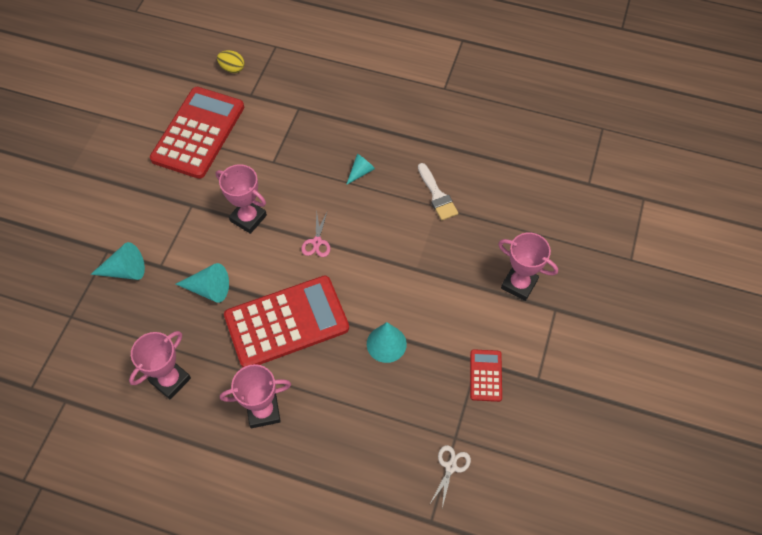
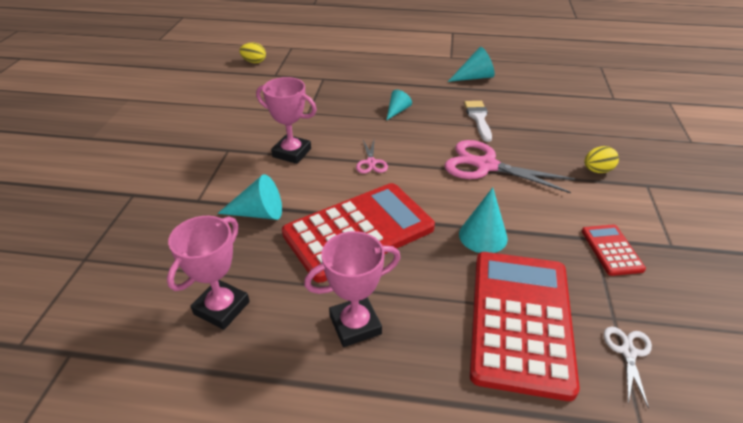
camera: 10 degrees left, 20 degrees down
(125, 270) = (154, 209): turquoise cone -> turquoise cone (474, 77)
(198, 133) = (228, 101): red calculator -> red calculator (520, 320)
(419, 262) = (486, 166): none -> pink scissors
(437, 195) = (478, 118): white brush -> white brush turned 150 degrees counterclockwise
(519, 284) = (597, 170): pink trophy -> yellow egg

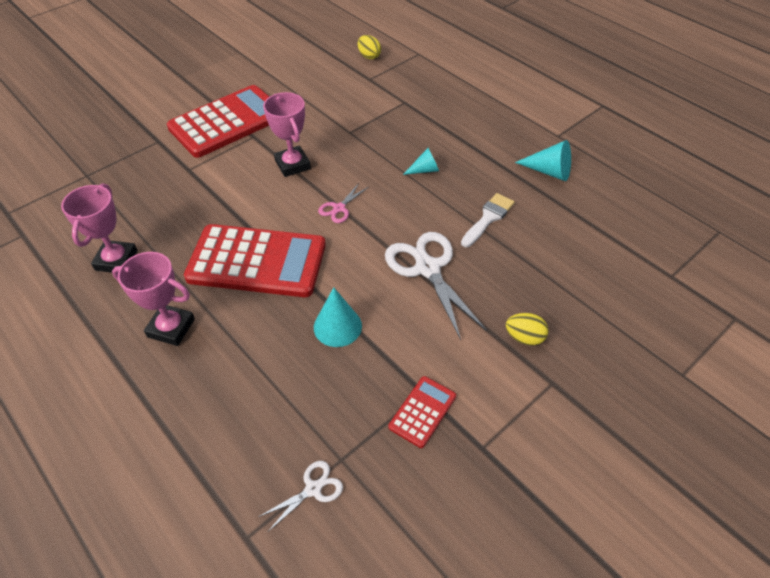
camera: 40 degrees right, 10 degrees up
(222, 308) = (116, 260): pink trophy -> pink trophy turned 60 degrees counterclockwise
(258, 213) = (212, 204): turquoise cone -> none
(486, 166) = (427, 268): pink scissors -> white scissors
(520, 320) = (273, 407): red calculator -> red calculator (227, 122)

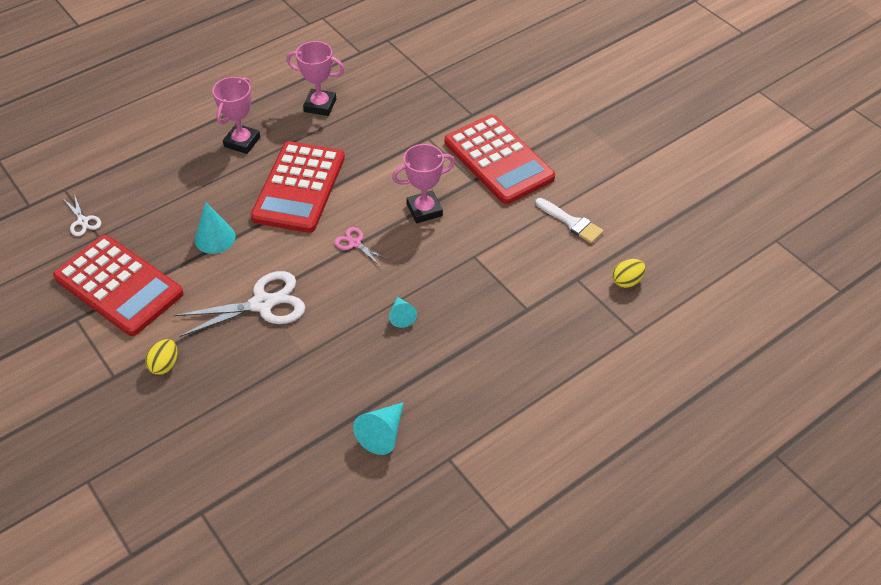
camera: 95 degrees right, 0 degrees up
(422, 411) = (118, 286): red calculator -> red calculator, size x2.19
(488, 218) = (318, 362): white brush -> white brush (571, 222)

